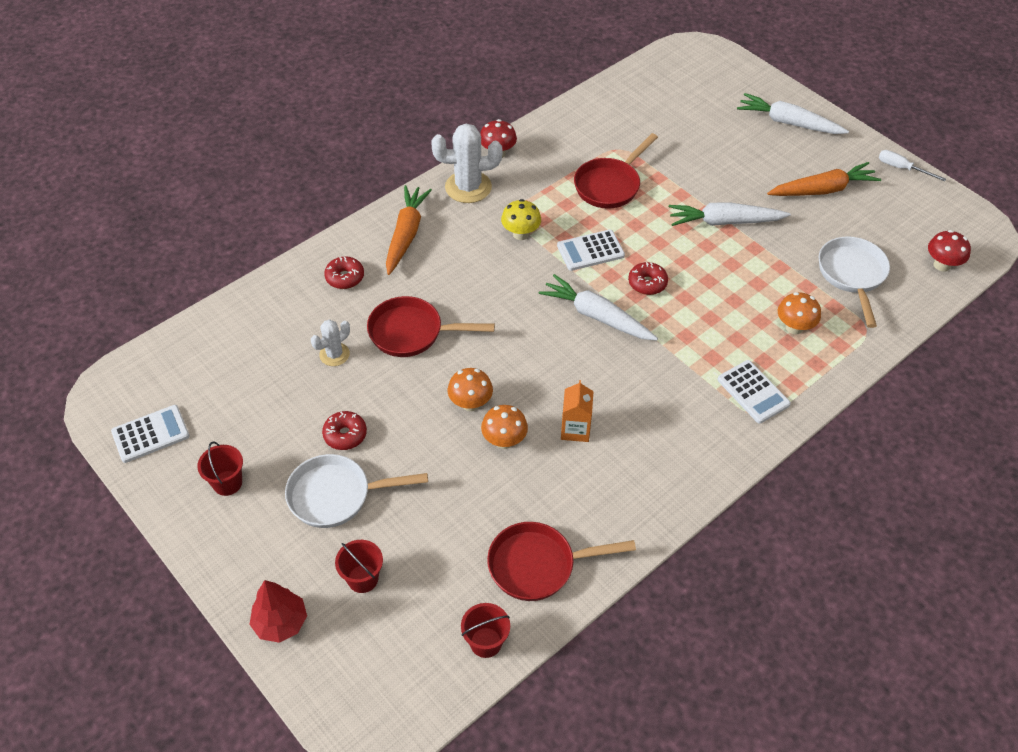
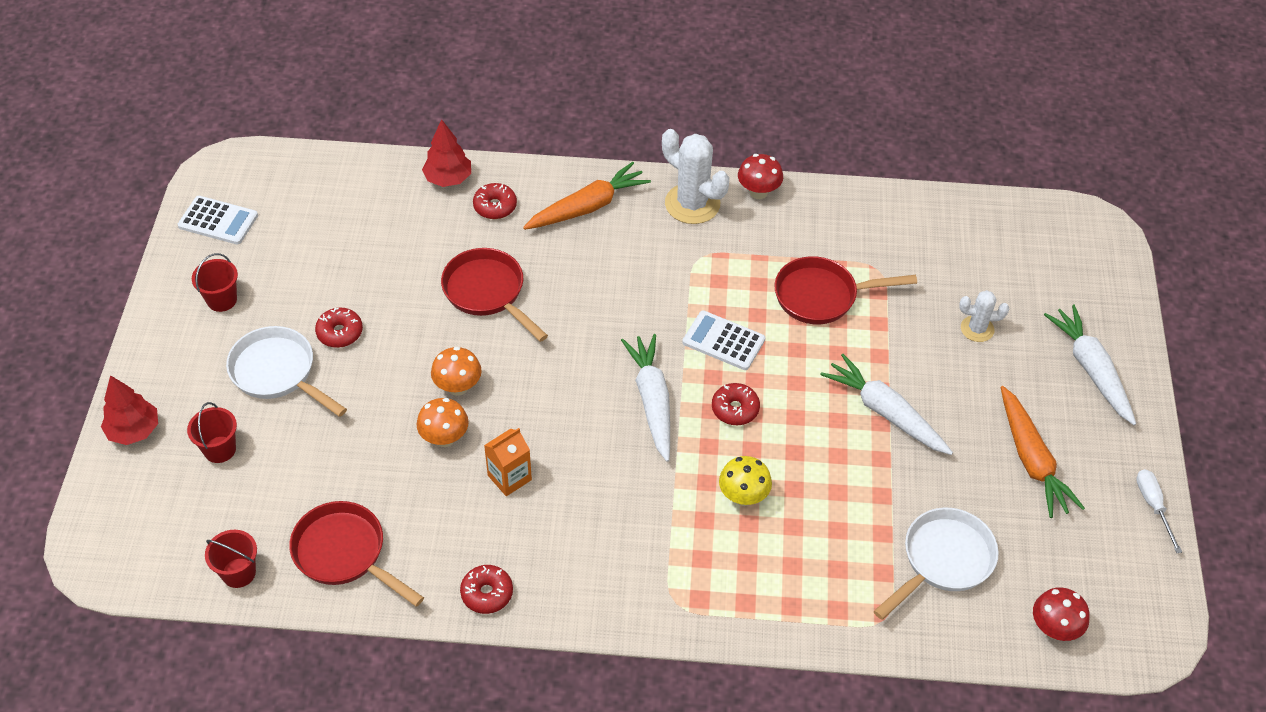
camera: 45 degrees right, 0 degrees up
(289, 283) = (448, 179): none -> red tree
(334, 354) = (410, 263): white cactus -> white cactus (977, 329)
(521, 234) = (683, 279): yellow mushroom -> yellow mushroom (743, 496)
(654, 507) = (487, 593): none -> red donut
(753, 392) = (698, 578): white calculator -> none
(794, 327) = (816, 558): orange mushroom -> none
(823, 190) = (1032, 460): orange carrot -> orange carrot turned 45 degrees clockwise

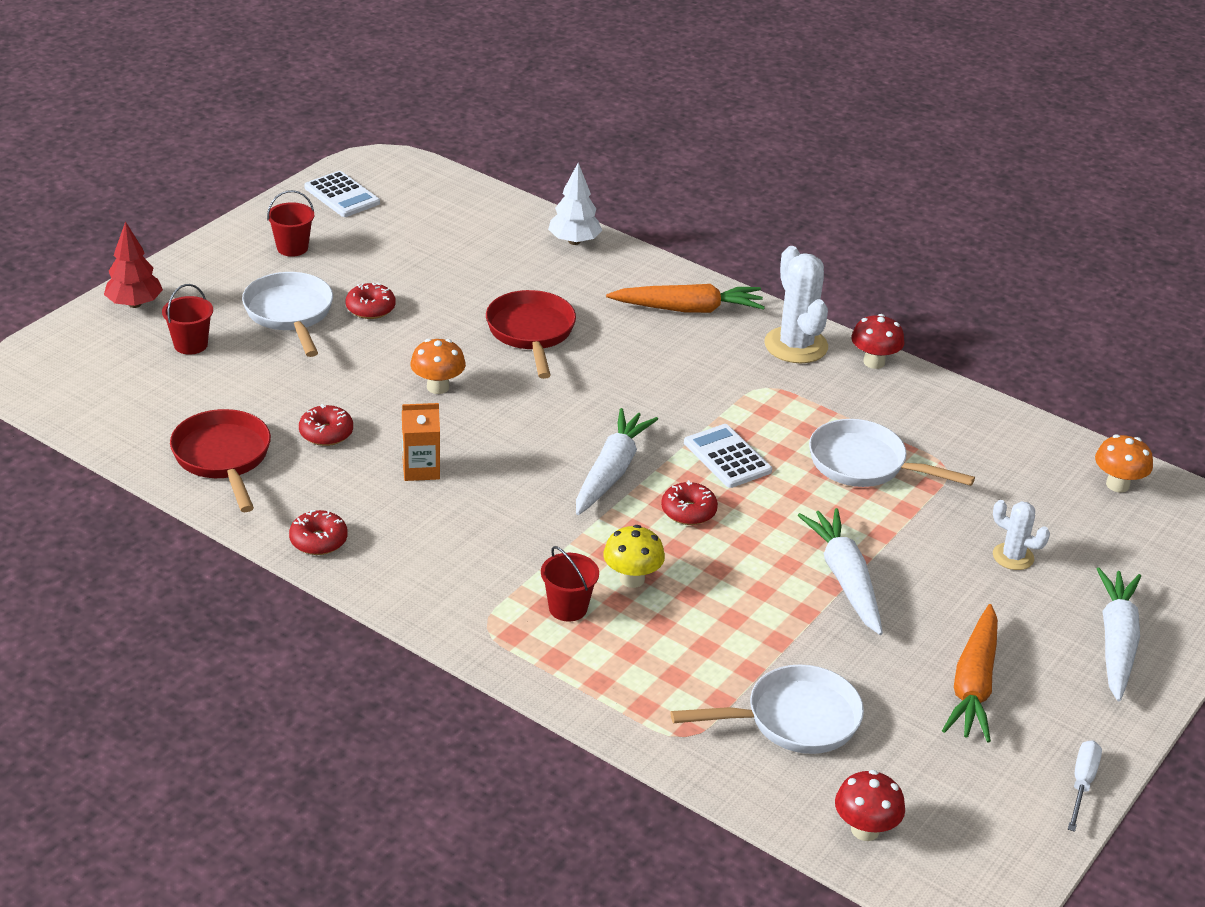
camera: 30 degrees right, 15 degrees down
(238, 573) = (123, 432): red bucket -> red bucket (568, 608)
(444, 438) = (390, 417): orange mushroom -> orange mushroom (1117, 485)
(448, 179) = (574, 241): red tree -> white tree
(495, 206) = (599, 276): red donut -> red donut (326, 433)
(822, 296) = (864, 464): red pan -> white pan

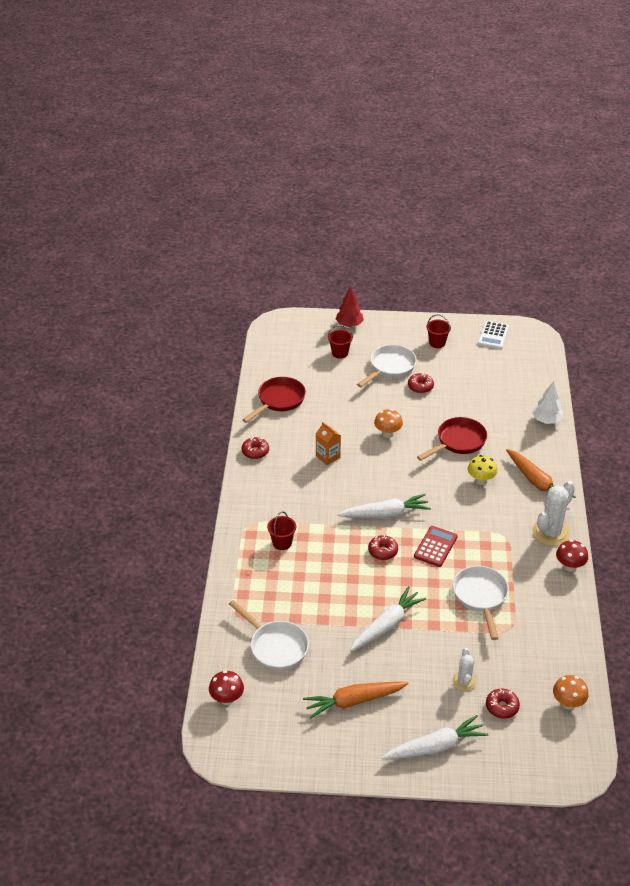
camera: 60 degrees right, 5 degrees up
(326, 433) = (323, 419): red donut -> red donut (502, 707)
(632, 579) = (319, 554): yellow mushroom -> yellow mushroom (481, 480)
(727, 457) = (435, 546): white calculator -> red calculator
(1082, 784) = (319, 768): white screwdriver -> none

